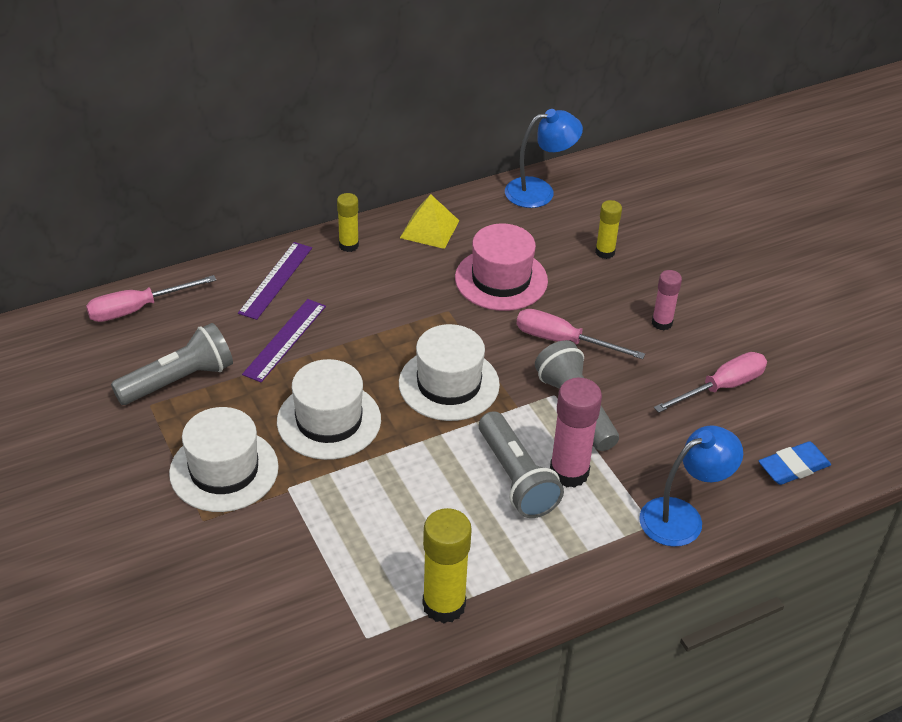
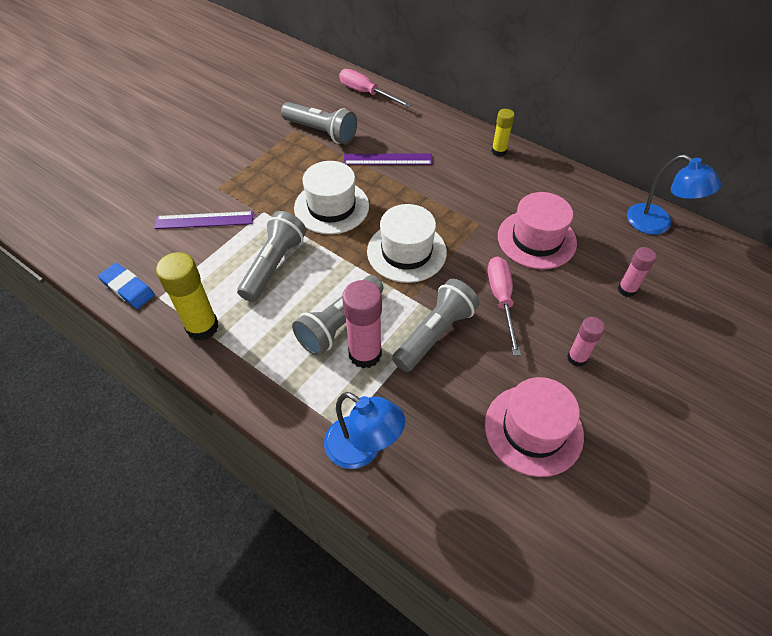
camera: 65 degrees right, 10 degrees up
(224, 470) = (262, 179): white hat -> none
(276, 280) = (437, 134): purple ruler -> purple ruler (204, 220)
(388, 506) = (274, 265): none -> grey flashlight
(429, 229) = (553, 182): yellow pyramid -> none
(605, 252) = (626, 289): yellow glue stick -> pink glue stick
(721, 387) = (533, 429): pink screwdriver -> pink hat
(793, 467) = (475, 523): blue eraser -> blue eraser (128, 288)

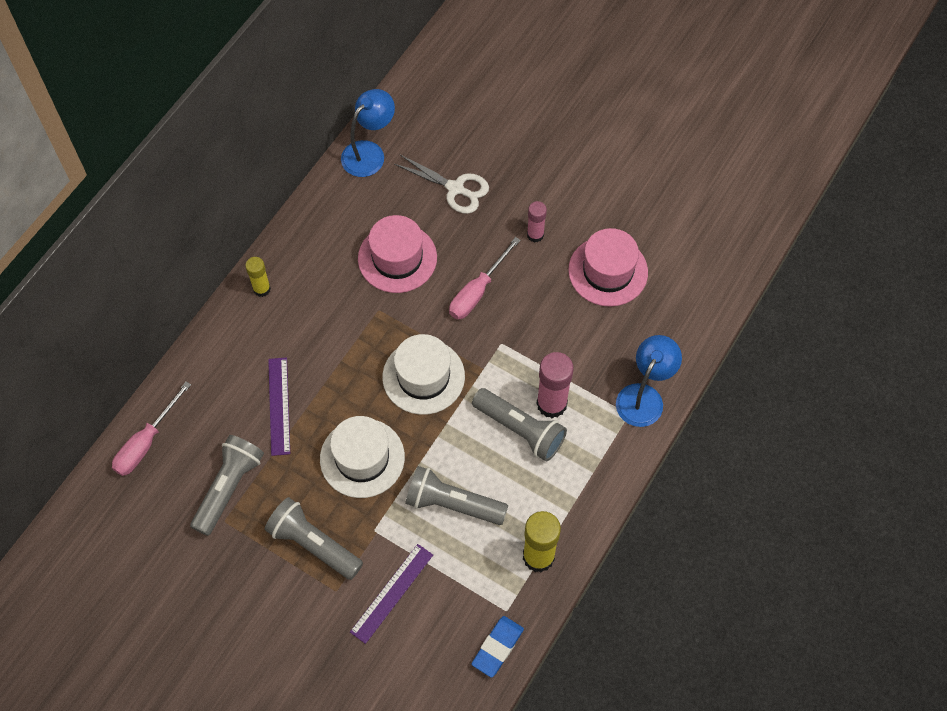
camera: 95 degrees left, 10 degrees up
(204, 220) = (392, 593): purple ruler -> purple ruler turned 45 degrees clockwise
(435, 333) = (522, 346): grey flashlight -> grey flashlight (313, 544)
(501, 300) = (477, 291): pink screwdriver -> pink screwdriver turned 45 degrees counterclockwise
(626, 289) = (455, 188): pink glue stick -> white scissors

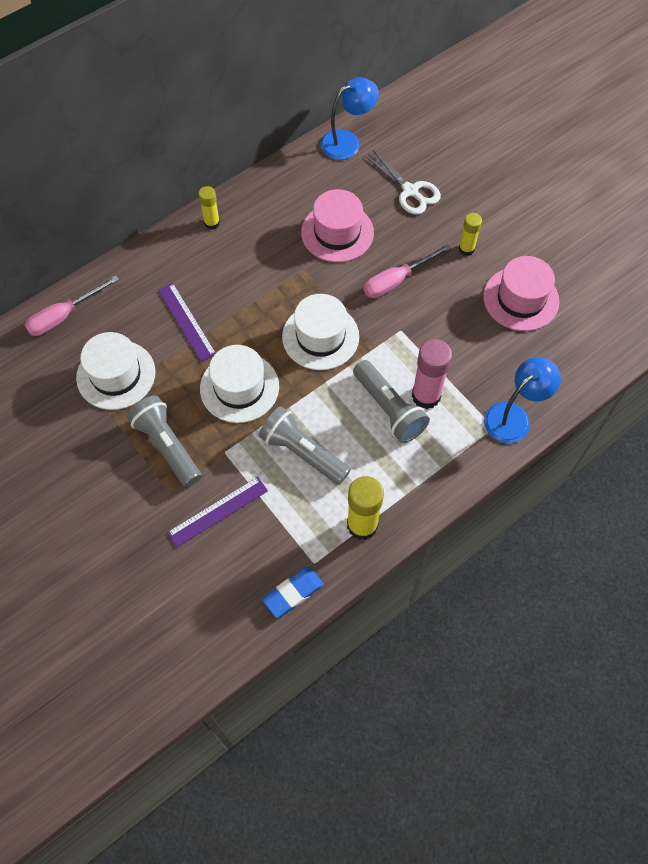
camera: 20 degrees right, 0 degrees up
(229, 487) = (116, 375): grey flashlight -> white hat
(279, 406) = (186, 321): purple ruler -> purple ruler turned 45 degrees counterclockwise
(535, 235) = (466, 249): pink glue stick -> yellow glue stick

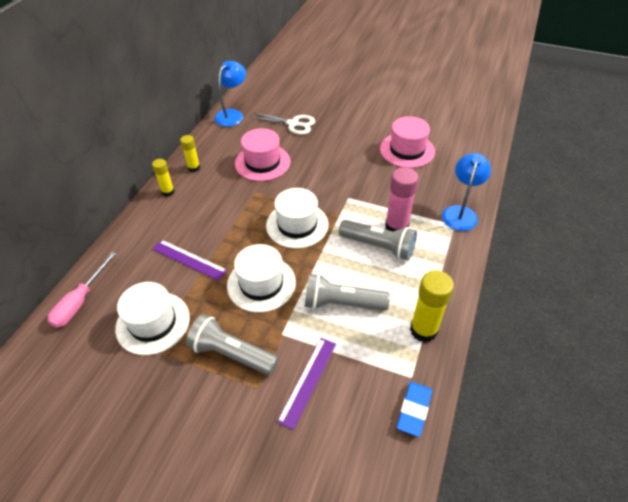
camera: 30 degrees left, 15 degrees down
(396, 280) = (323, 172): pink screwdriver -> none
(466, 249) = (352, 139): yellow glue stick -> yellow glue stick (194, 168)

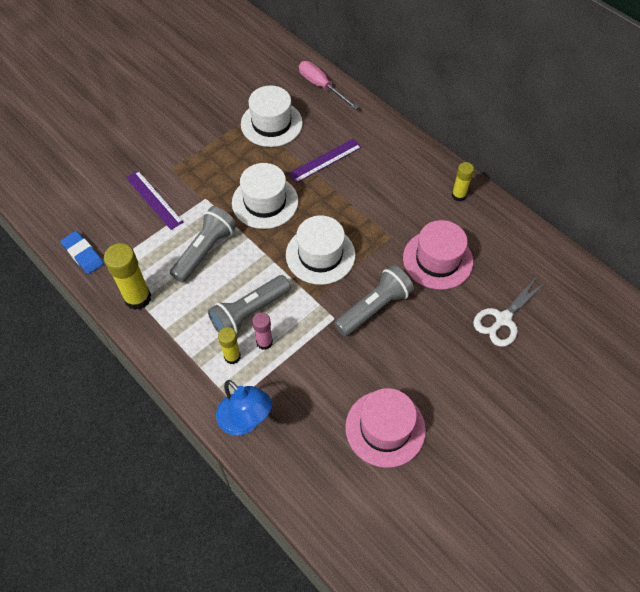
camera: 115 degrees right, 10 degrees up
(168, 192) = (428, 166): yellow glue stick -> yellow glue stick (232, 356)
(231, 354) = (210, 162): grey flashlight -> grey flashlight (374, 307)
(232, 114) = (552, 260): blue lamp -> none
(396, 227) = (264, 342): pink glue stick -> pink glue stick, size x0.59

